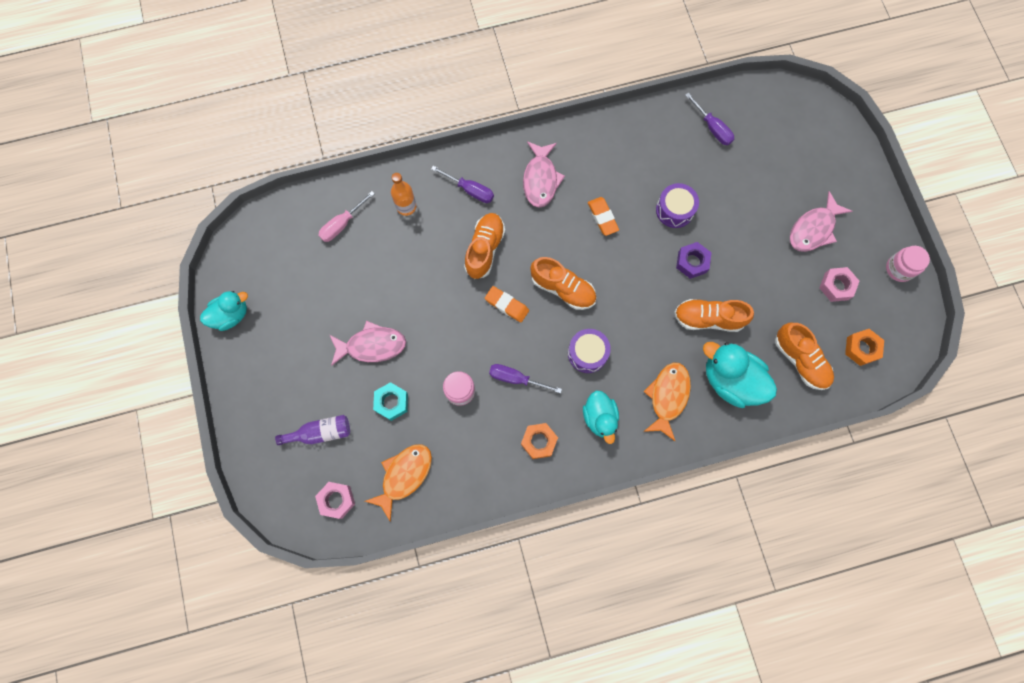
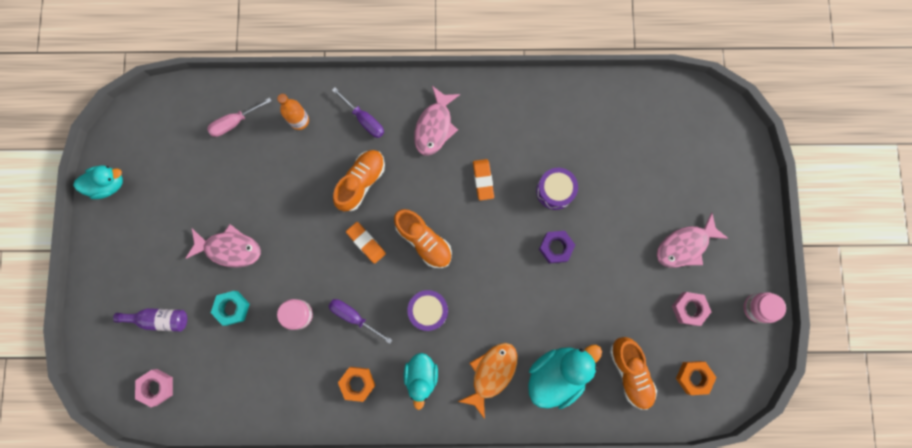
camera: 15 degrees right, 5 degrees up
(404, 476) = (224, 381): orange fish -> none
(708, 319) = (554, 307): orange shoe -> none
(712, 128) = (618, 117): purple screwdriver -> none
(731, 380) = (556, 374): turquoise duck -> turquoise duck turned 90 degrees clockwise

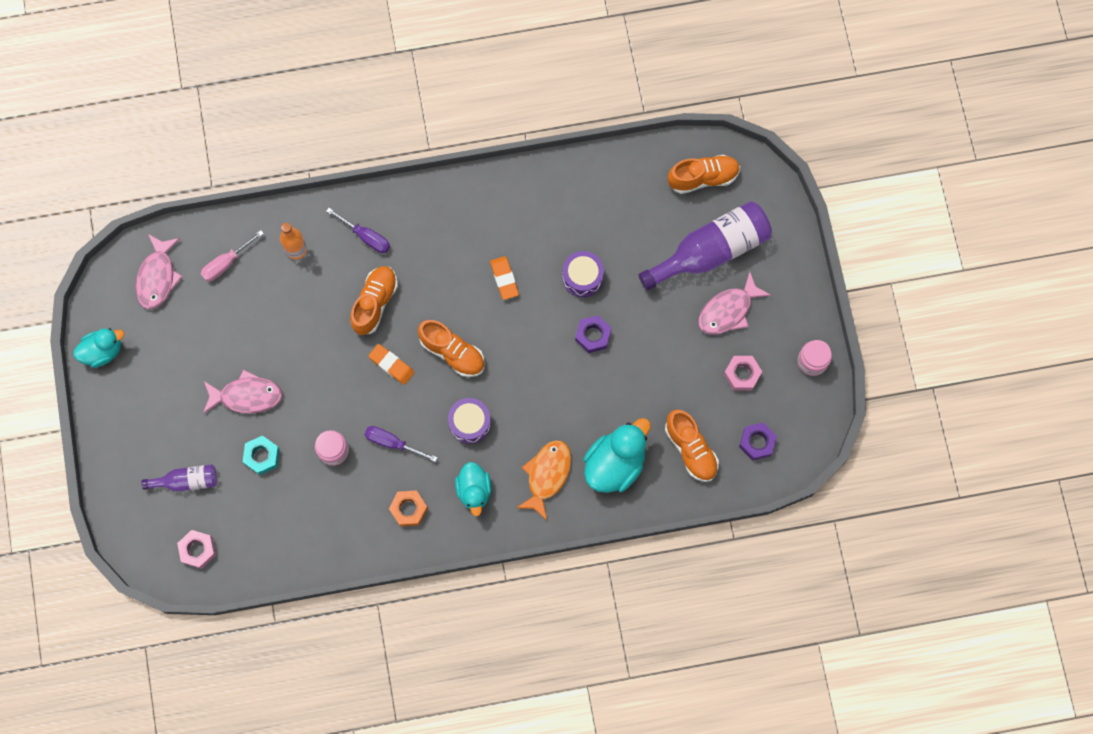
camera: 10 degrees left, 5 degrees down
(434, 126) = (443, 231): pink fish -> pink fish (158, 277)
(677, 187) = (710, 251): none -> purple bottle
(680, 117) = (703, 178): none -> orange shoe
(693, 377) = (757, 442): orange nut -> purple nut

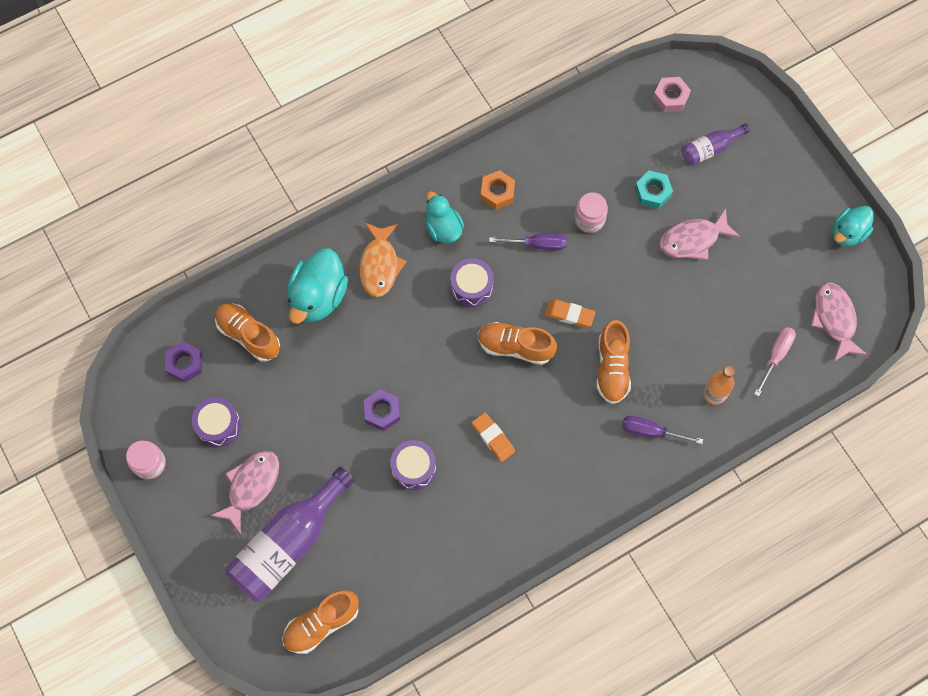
camera: 160 degrees right, 5 degrees down
(742, 374) = (218, 425): pink nut -> purple drum

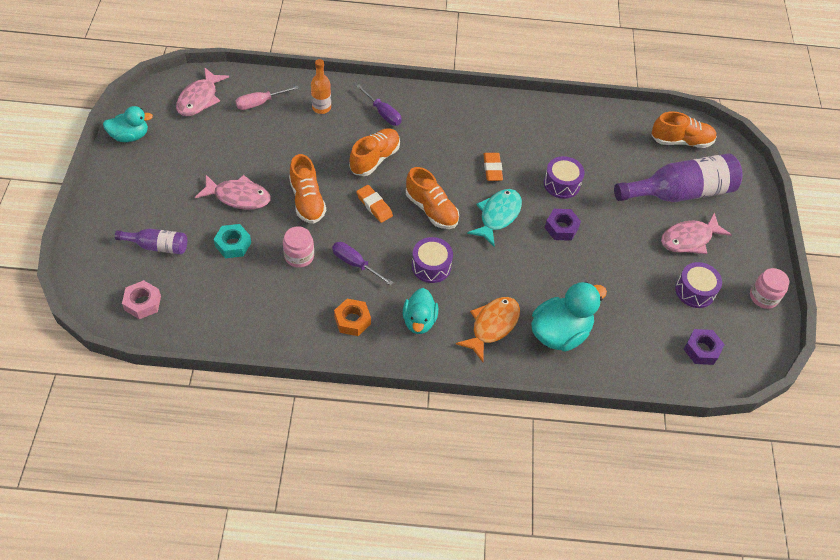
camera: 150 degrees left, 15 degrees down
(248, 335) = (636, 339): orange shoe -> orange shoe (307, 201)
(450, 384) = (498, 216): none -> turquoise fish

